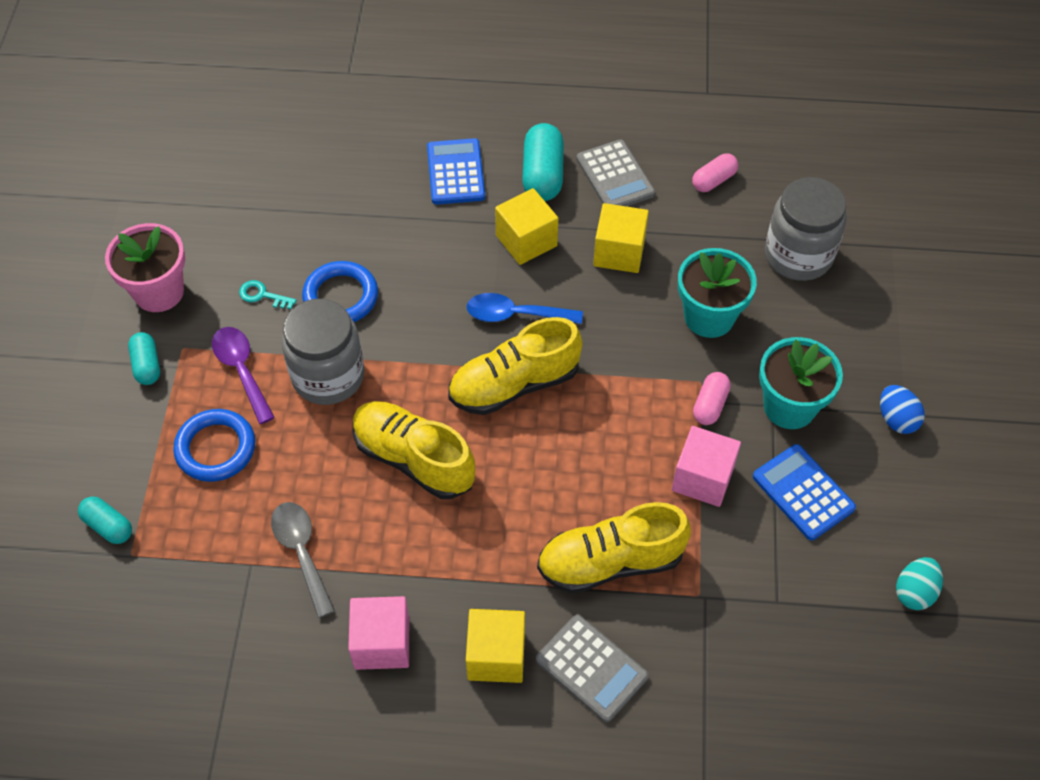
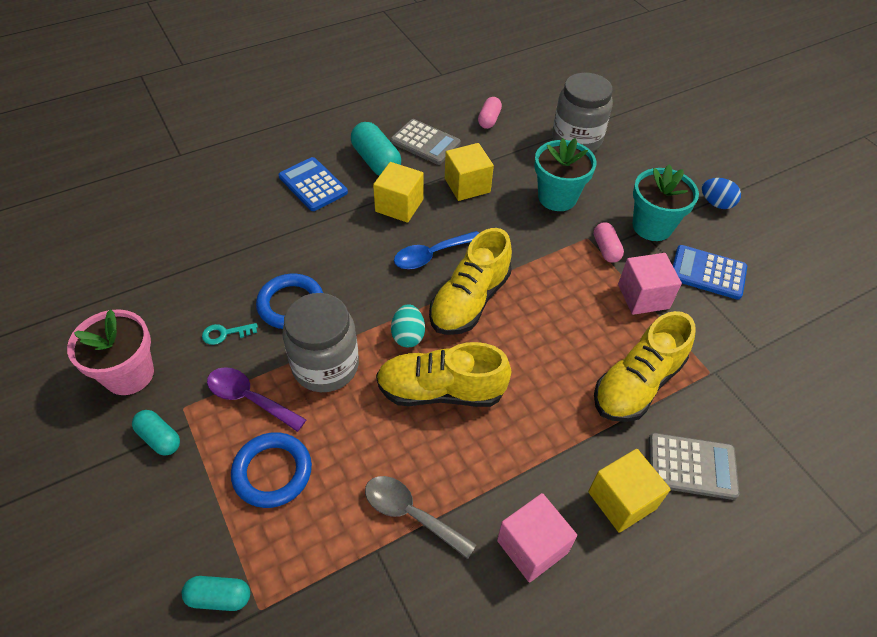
camera: 35 degrees left, 5 degrees down
(914, 592) = (822, 297): turquoise egg -> turquoise egg (408, 336)

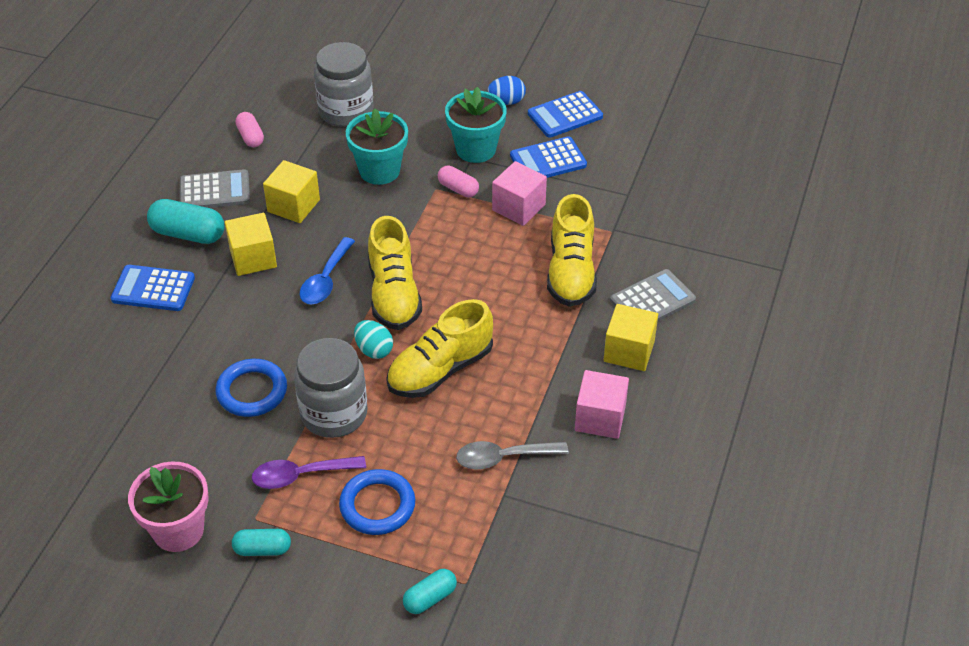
camera: 40 degrees left, 5 degrees down
(225, 333) = (222, 448): turquoise key -> none
(759, 244) = (565, 115): none -> blue calculator

